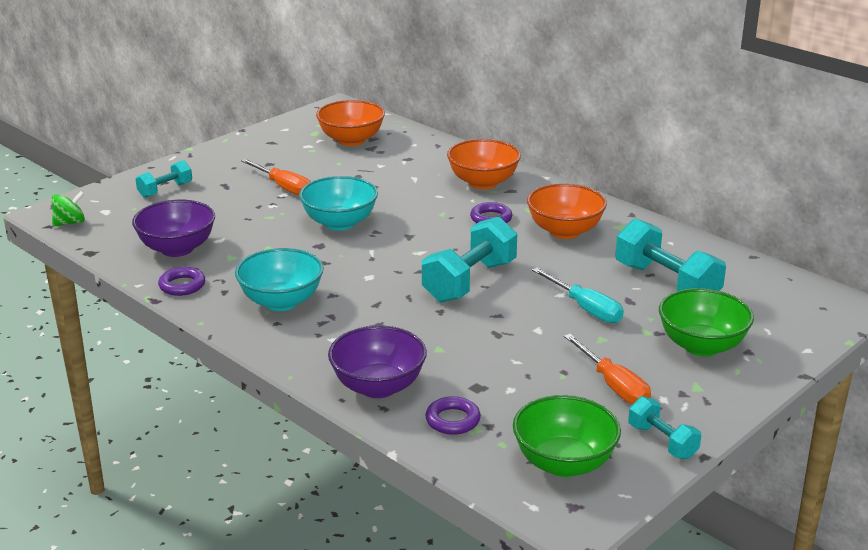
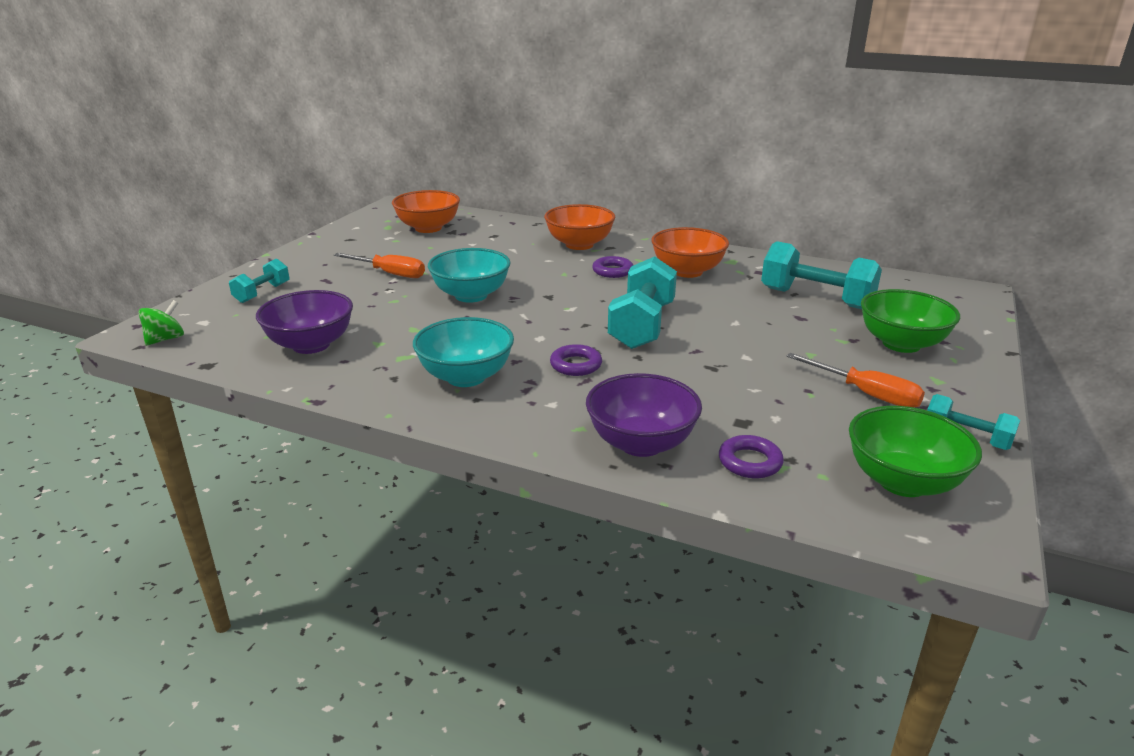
camera: 20 degrees left, 0 degrees up
(182, 285) = (341, 380): purple ring -> purple ring (576, 365)
(585, 308) = (769, 330): turquoise screwdriver -> none

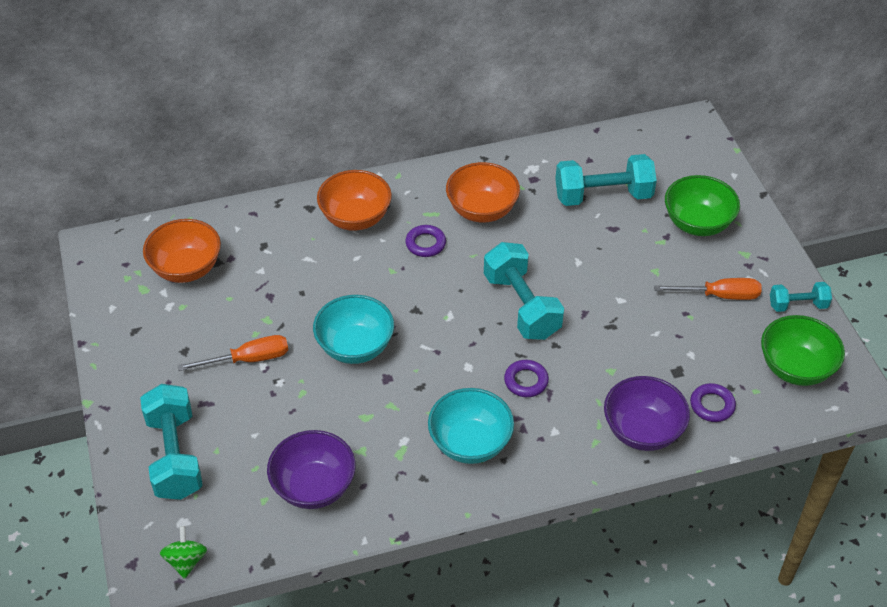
camera: 40 degrees left, 20 degrees up
(262, 293) = (175, 455): turquoise dumbbell -> turquoise dumbbell, size x1.80

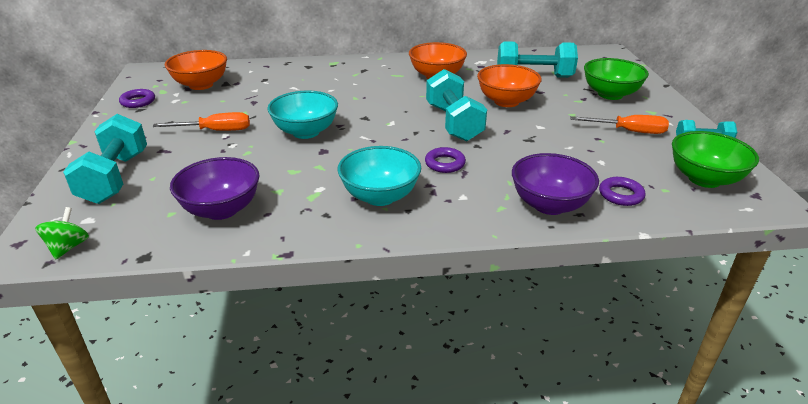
camera: 10 degrees right, 15 degrees down
(355, 218) = (339, 73): orange bowl -> orange bowl (506, 101)
(425, 244) = (387, 87): purple ring -> purple ring (138, 101)

